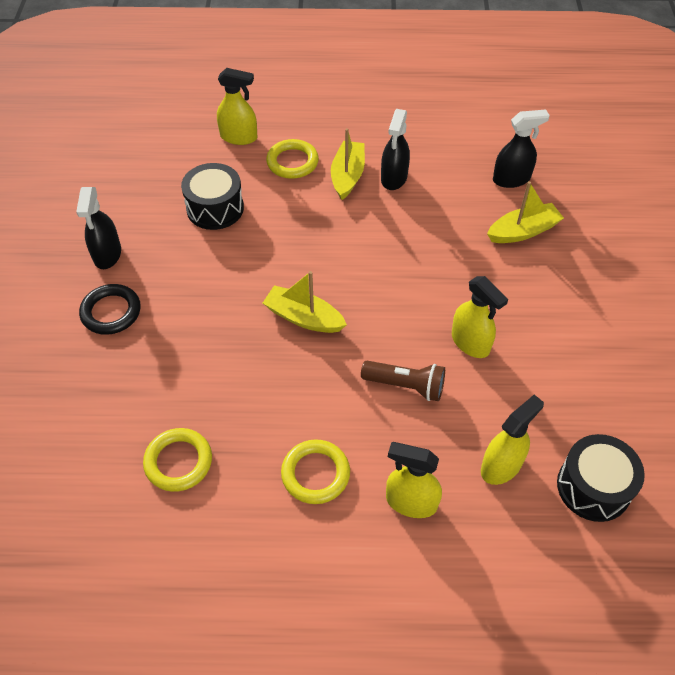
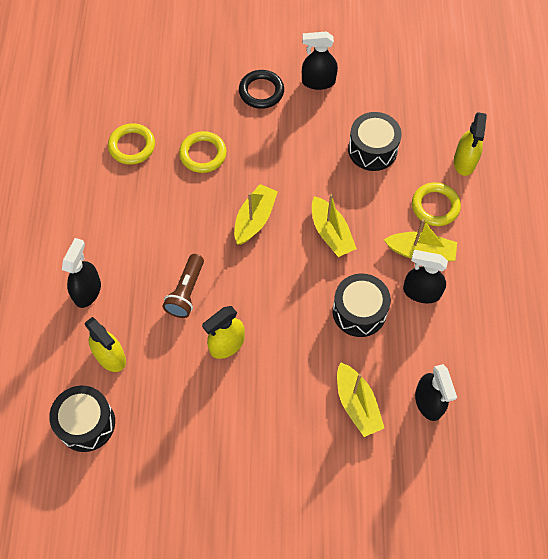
camera: 90 degrees right, 10 degrees up
(315, 474) = (115, 229): yellow ring -> yellow ring (203, 154)
(324, 247) = (331, 233): none -> yellow boat
(411, 502) = (87, 291): yellow spray bottle -> black spray bottle
(419, 226) = (359, 311): none -> black drum

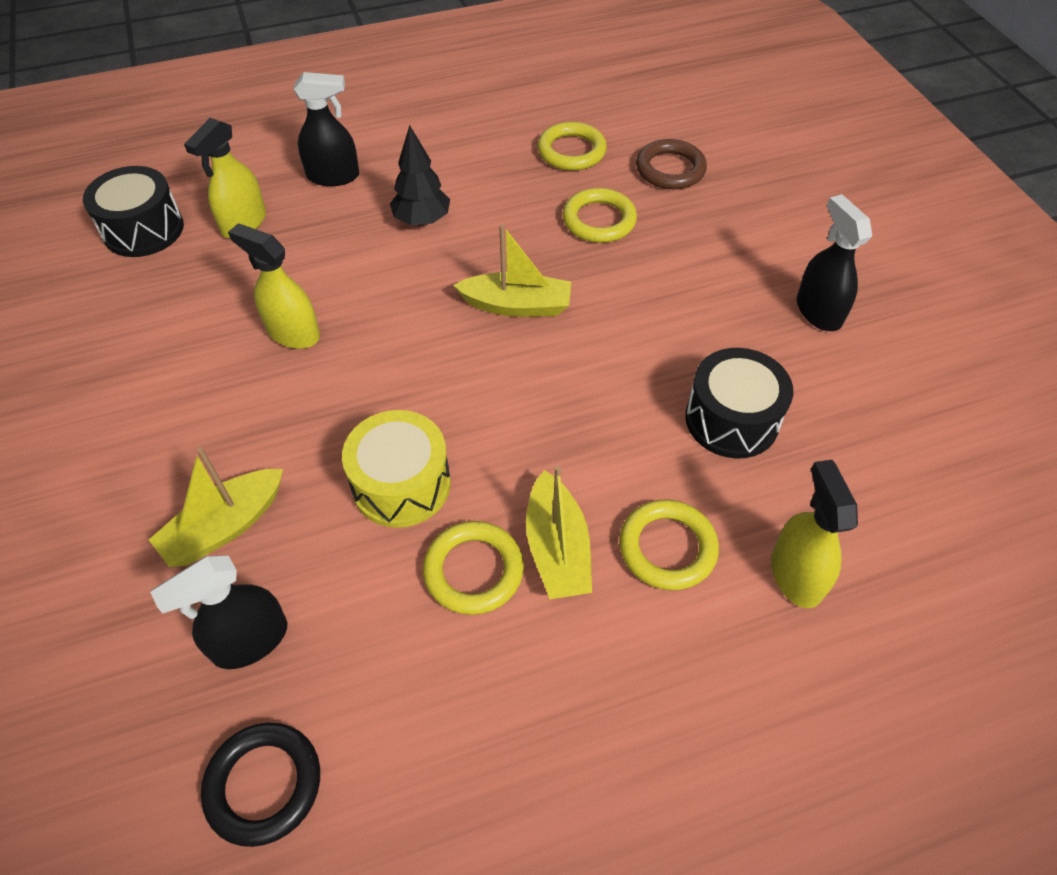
camera: 70 degrees right, 10 degrees down
(158, 249) = (422, 221): none -> black tree
(175, 101) = (670, 169): none -> brown ring
(186, 292) = (365, 267): brown flashlight -> none
(261, 91) = (750, 250): black ring -> black ring (264, 785)
(331, 233) = (536, 405): yellow boat -> none
(359, 311) = (401, 484): black drum -> yellow drum
(421, 292) = (473, 571): black spray bottle -> yellow ring
(464, 162) = (796, 574): yellow spray bottle -> yellow spray bottle turned 90 degrees clockwise

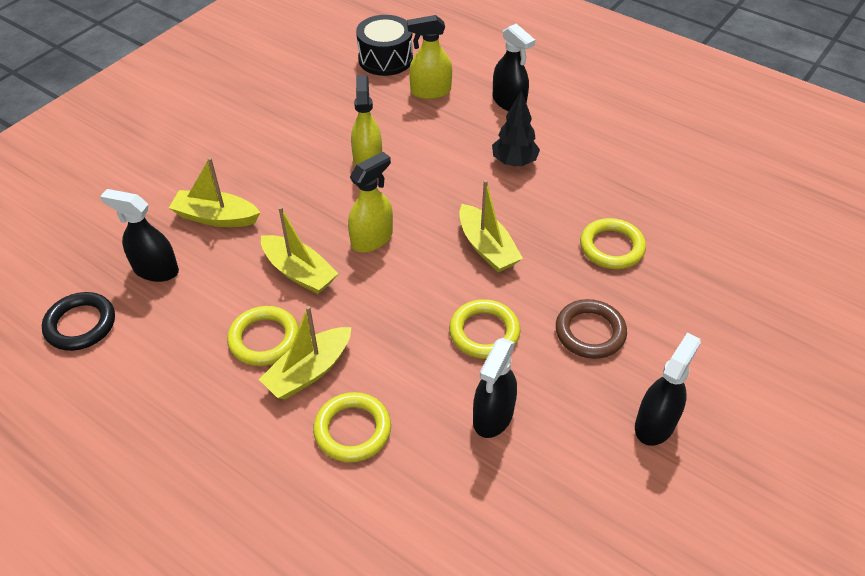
camera: 55 degrees right, 5 degrees down
(401, 484) = (299, 272): yellow drum -> yellow boat
(571, 151) = (666, 196): yellow ring -> yellow ring (484, 332)
(670, 169) = (712, 259): brown ring -> brown ring (590, 332)
(731, 419) = (493, 416): black drum -> black spray bottle
(796, 574) = (386, 517): yellow spray bottle -> yellow spray bottle (372, 239)

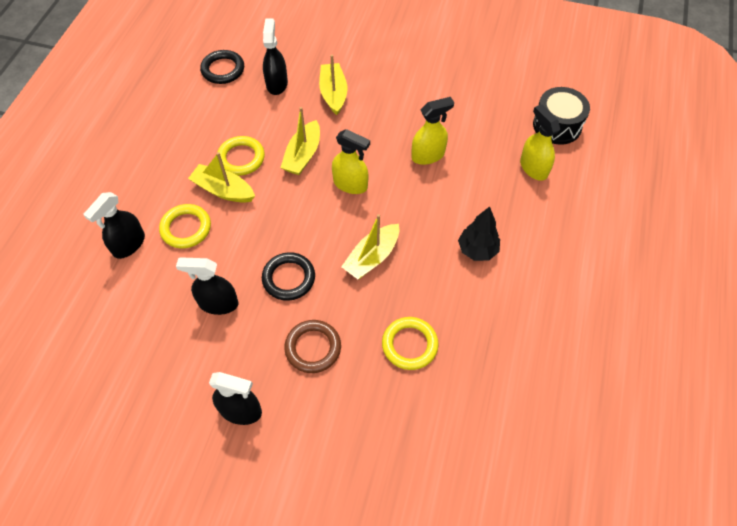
camera: 70 degrees right, 10 degrees up
(484, 332) = (289, 278): yellow ring -> black ring
(509, 102) = (552, 226): black spray bottle -> black spray bottle (129, 244)

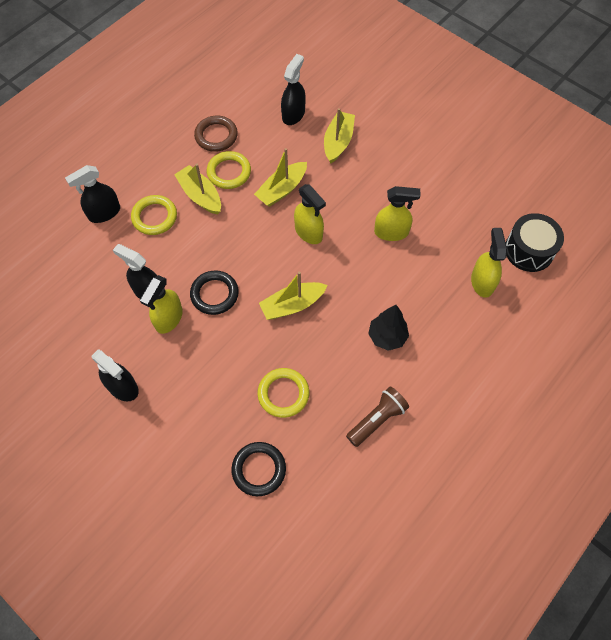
camera: 25 degrees right, 5 degrees up
(223, 70) = (254, 84): black ring -> black ring (259, 469)
(253, 321) = (168, 318): none -> yellow spray bottle
(313, 348) = (204, 361): brown ring -> brown ring (216, 136)
(511, 330) = (377, 420): none -> brown flashlight

